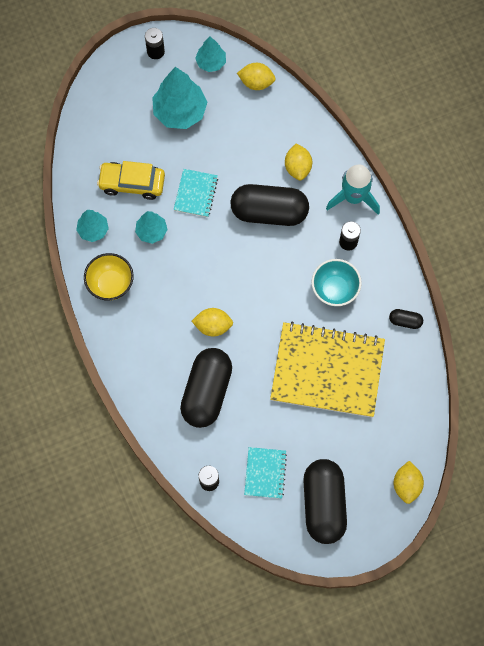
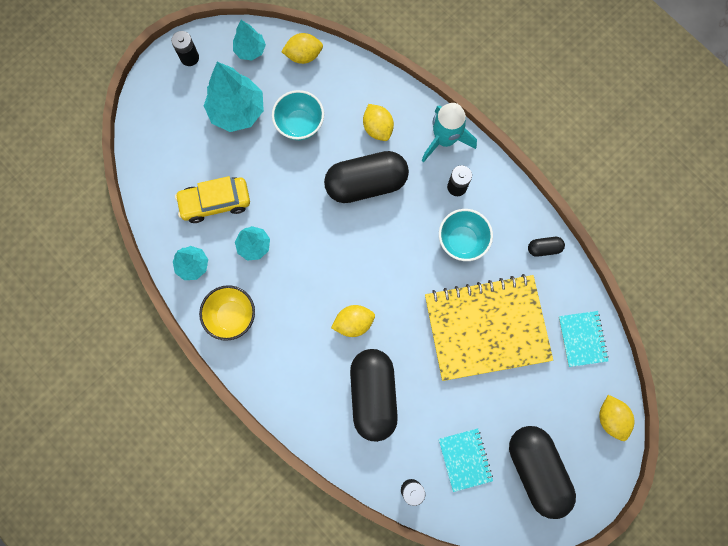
camera: 20 degrees left, 5 degrees up
(196, 194) = (285, 190): turquoise notebook -> turquoise notebook (582, 339)
(230, 141) = (300, 125): none -> turquoise bowl

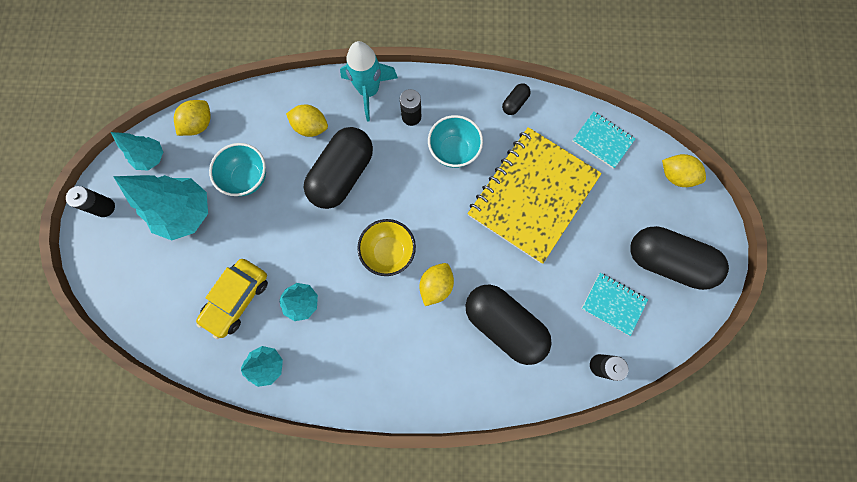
camera: 45 degrees left, 0 degrees up
(232, 316) = (338, 373): yellow bowl -> yellow bowl (389, 252)

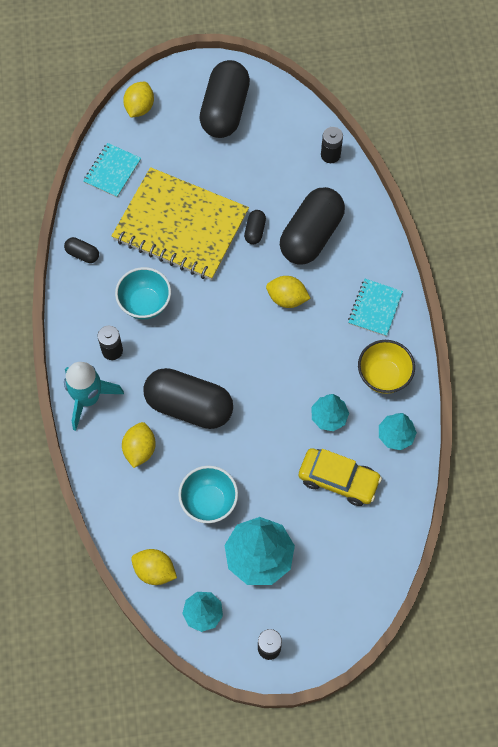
camera: 100 degrees left, 10 degrees down
(389, 252) = (262, 346): yellow bowl -> yellow bowl (383, 376)
(517, 267) = (255, 231): none -> black capsule
(613, 304) = (273, 149): turquoise notebook -> turquoise notebook (375, 308)

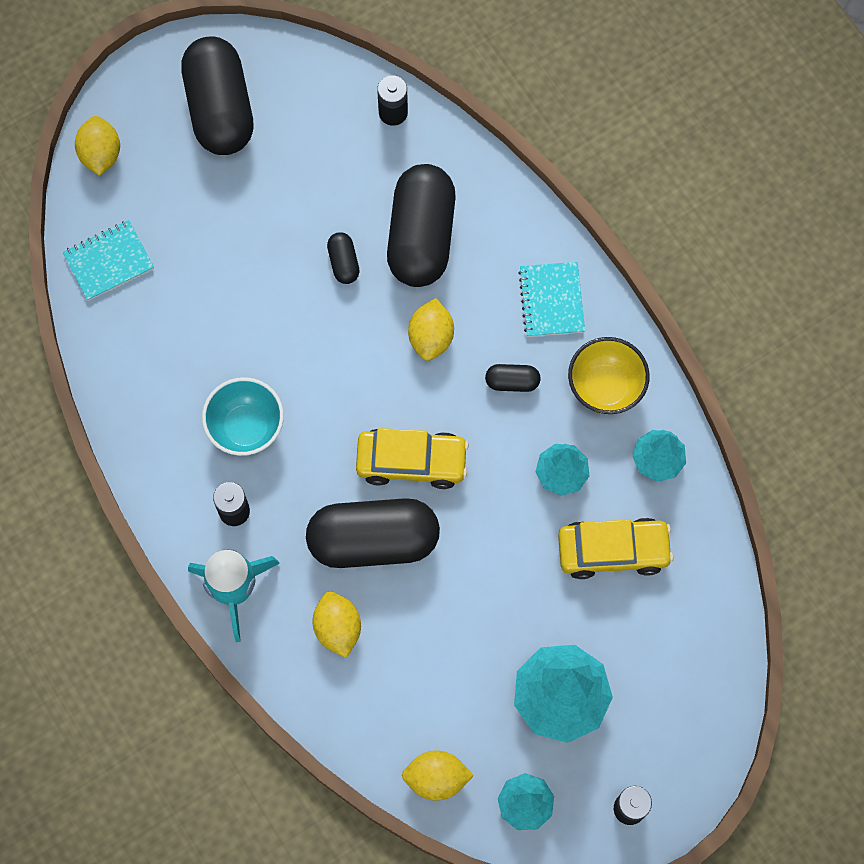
camera: 25 degrees left, 5 degrees up
(82, 254) = (127, 396): black capsule -> black capsule (512, 382)
(112, 171) = (108, 261): turquoise notebook -> turquoise notebook turned 60 degrees clockwise
(180, 226) = (240, 299): yellow notebook -> none
(209, 502) = (461, 656): turquoise bowl -> none
(237, 368) = (411, 462): none -> yellow car
(287, 298) = (431, 337): yellow lemon -> yellow lemon turned 75 degrees counterclockwise

